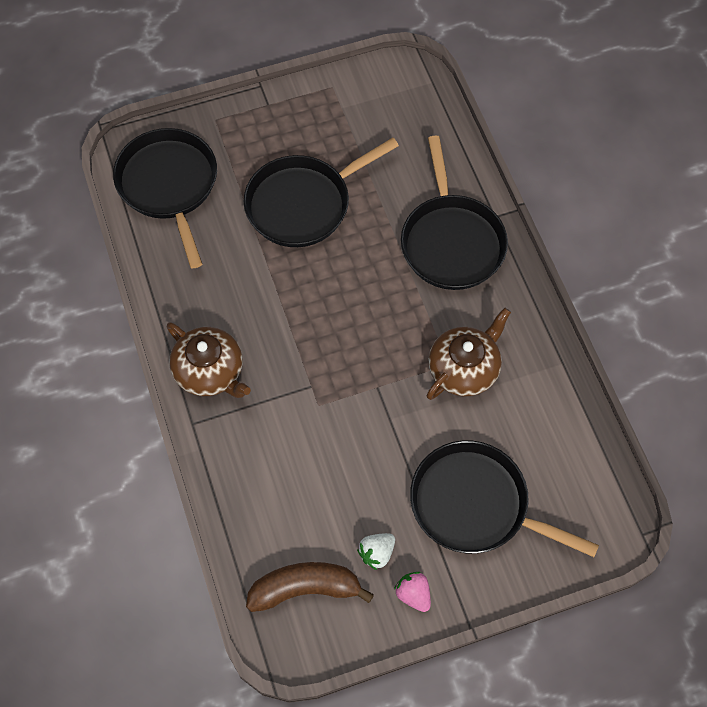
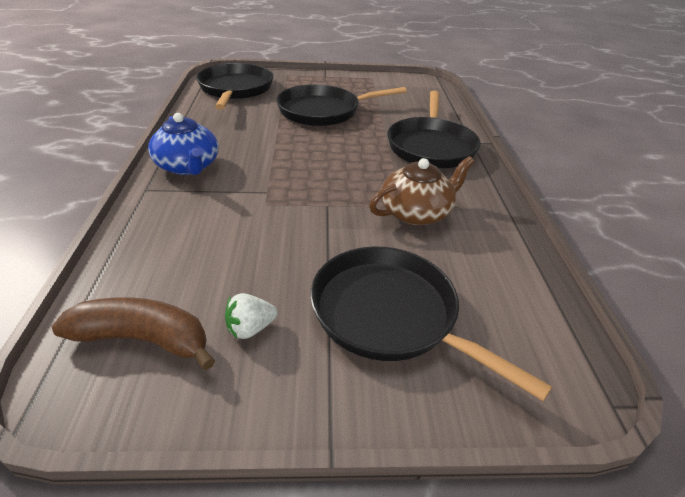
camera: 15 degrees right, 25 degrees down
(210, 371) = (188, 166): brown teapot -> blue teapot
(413, 594) = (271, 385): pink strawberry -> none

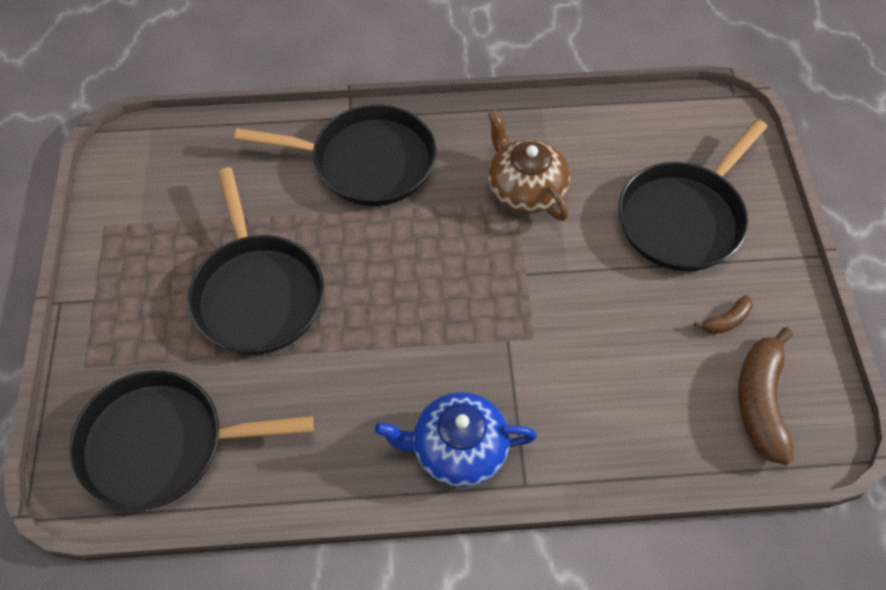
camera: 90 degrees left, 20 degrees up
(188, 166) = (458, 449): blue teapot -> blue teapot turned 150 degrees counterclockwise
(250, 328) = (726, 321): white strawberry -> brown banana

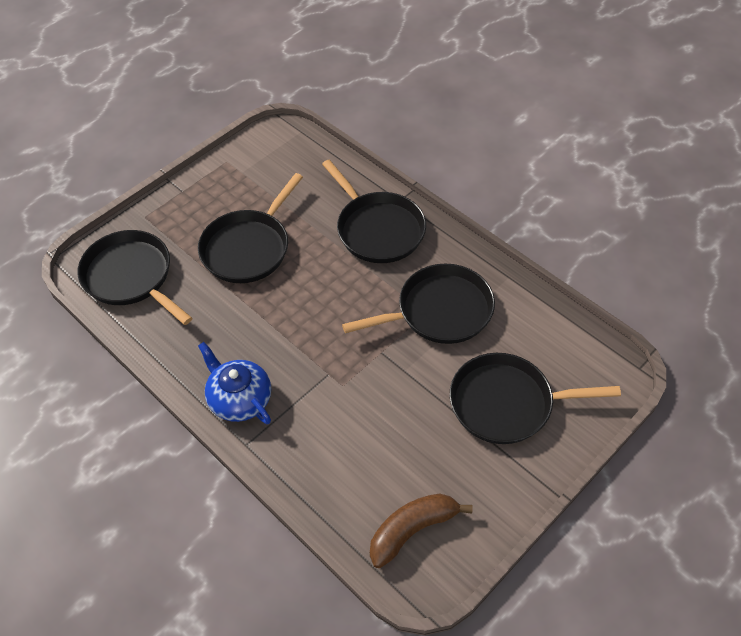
camera: 50 degrees right, 5 degrees down
(525, 189) = (440, 311): brown teapot -> black pan
(726, 321) = (453, 475): brown banana -> none

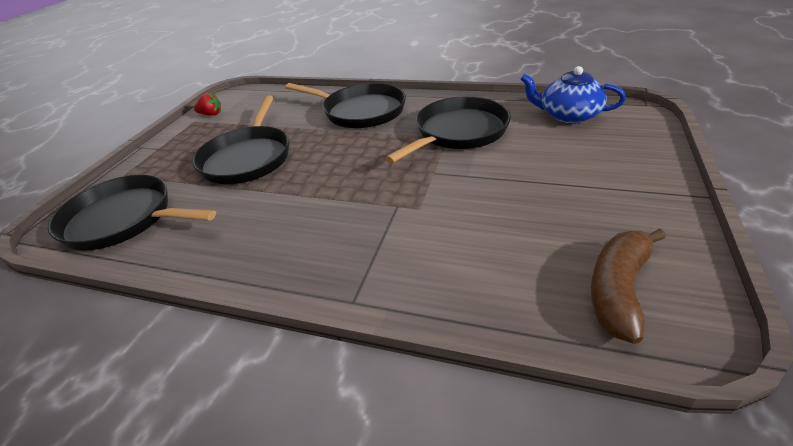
camera: 25 degrees left, 15 degrees down
(239, 399) = (314, 264): blue teapot -> blue teapot (568, 115)
(245, 158) = (211, 114): none -> red strawberry
(506, 403) = (579, 159): black pan -> none

